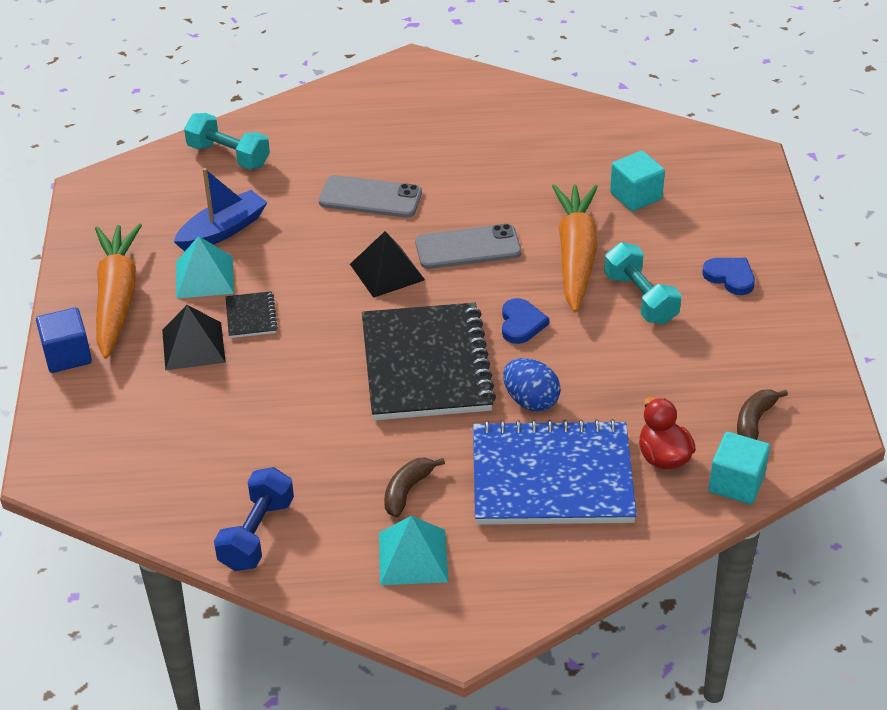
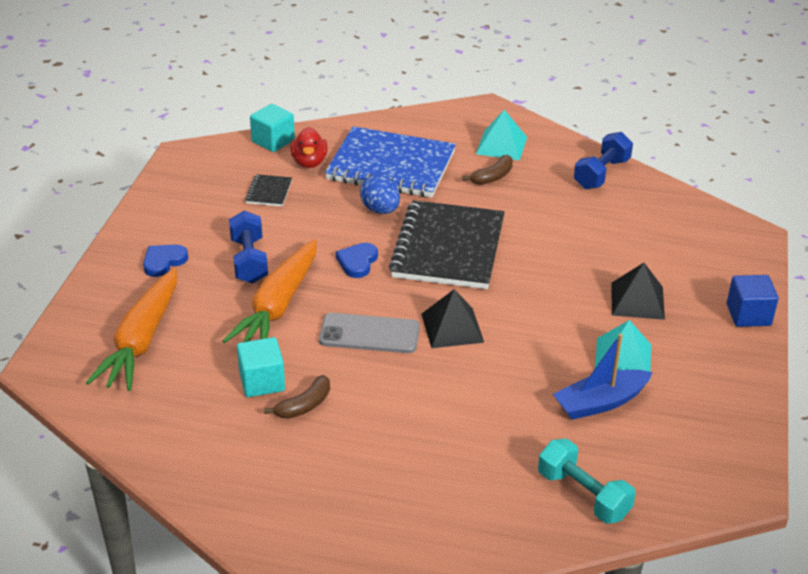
camera: 165 degrees left, 5 degrees down
(116, 298) = (707, 356): orange carrot -> orange carrot (142, 340)
(251, 316) = (584, 314): black notebook -> black notebook (269, 192)
(370, 197) = (441, 406): grey phone -> none
(635, 196) = (184, 349): turquoise cube -> turquoise cube (262, 382)
(640, 298) = (249, 261): turquoise dumbbell -> blue dumbbell
(730, 277) = (163, 261): blue heart -> blue heart turned 75 degrees clockwise
(754, 421) = (232, 169): brown banana -> brown banana (304, 405)

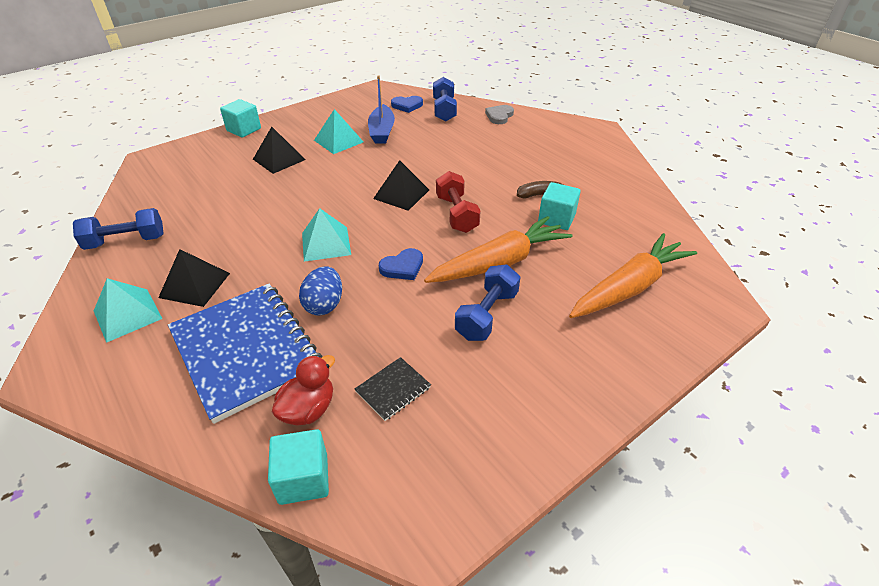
camera: 140 degrees left, 5 degrees up
(163, 261) = (566, 357): blue heart -> blue heart (407, 105)
(369, 334) = (456, 214): grey phone -> red dumbbell
(448, 248) = (326, 243): black notebook -> turquoise pyramid
(492, 177) = (195, 285): brown banana -> black pyramid
(493, 529) = (499, 116): none -> grey heart
(583, 495) = (444, 110): turquoise dumbbell -> blue dumbbell
(600, 403) = (382, 131): blue boat -> blue boat turned 75 degrees clockwise
(748, 315) = (244, 130): blue cube -> turquoise cube

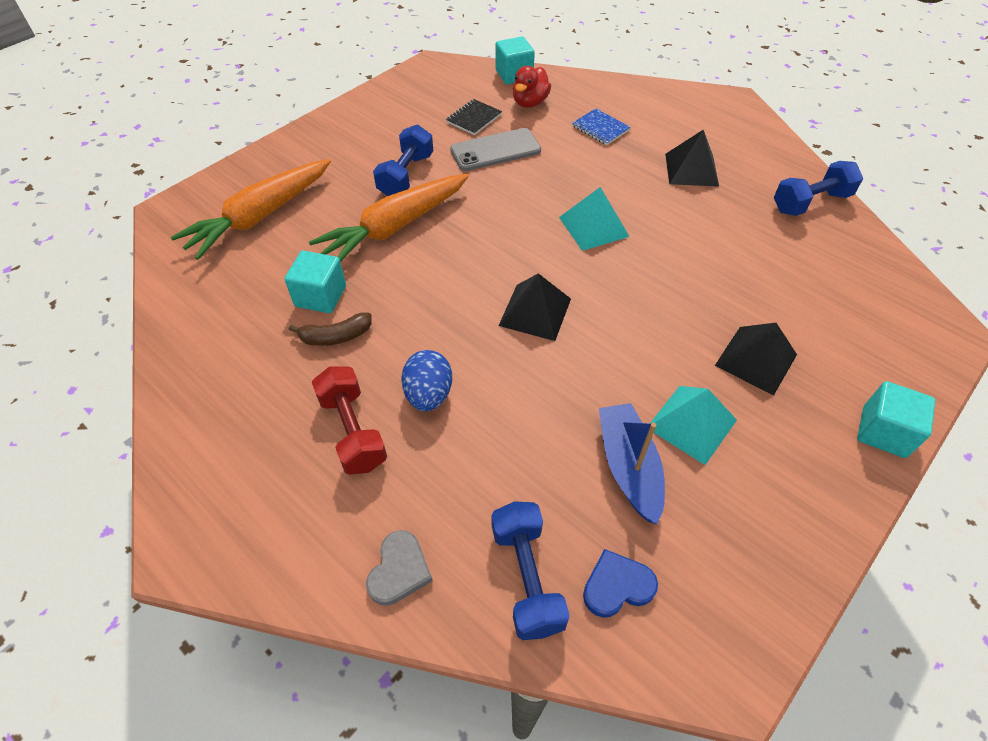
camera: 170 degrees right, 10 degrees up
(127, 314) = (723, 141): turquoise pyramid -> none
(246, 351) = (600, 128): blue notebook -> blue notebook, size x0.41
(324, 305) = (558, 167): blue egg -> blue egg (428, 394)
(382, 335) = (495, 150): none -> grey phone
(402, 267) = (498, 210): blue heart -> none
(456, 214) = (452, 287): red dumbbell -> red dumbbell (353, 431)

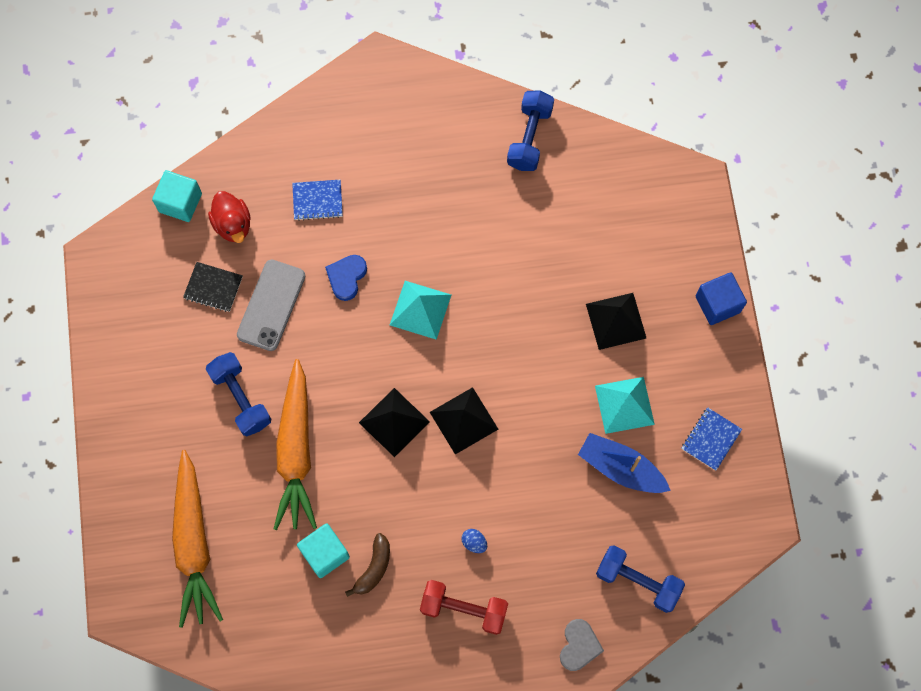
camera: 50 degrees left, 20 degrees up
(399, 570) = (579, 646): grey heart -> grey heart turned 45 degrees clockwise
(428, 394) = (474, 542): blue egg -> blue egg, size x0.54
(474, 118) = (213, 288): black notebook -> black notebook turned 60 degrees counterclockwise
(617, 586) = (679, 538): blue heart -> blue heart (346, 277)
(691, 169) = (424, 182): black pyramid -> black pyramid (394, 422)
(754, 533) = (711, 439): none -> blue notebook
(883, 432) = (717, 304): turquoise cube -> blue cube

